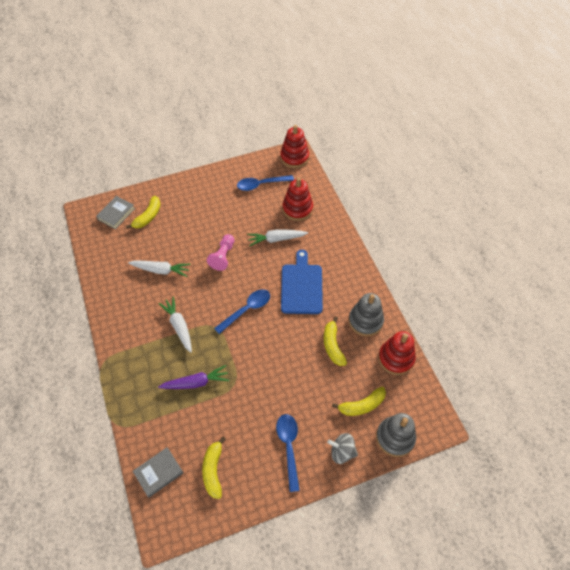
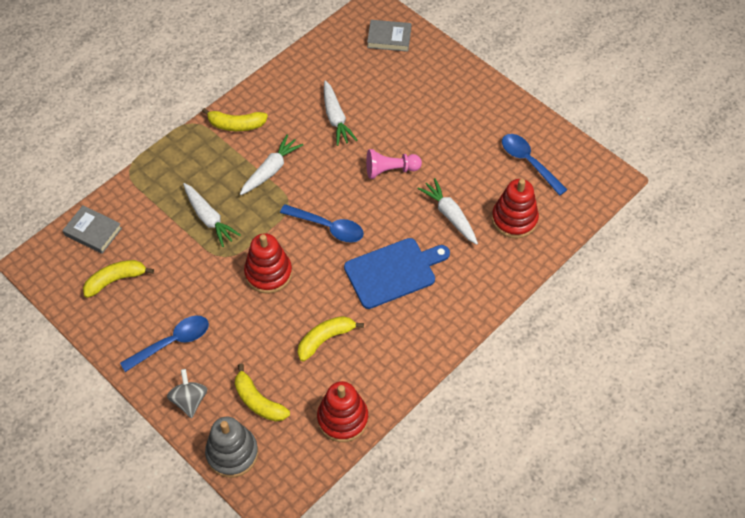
camera: 65 degrees right, 0 degrees up
(148, 217) = (404, 69): yellow banana -> yellow banana (236, 125)
(196, 382) = (209, 218): purple carrot -> white carrot
(294, 157) = (602, 180): red stacking toy -> red stacking toy (268, 273)
(365, 321) = (380, 364): grey stacking toy -> none

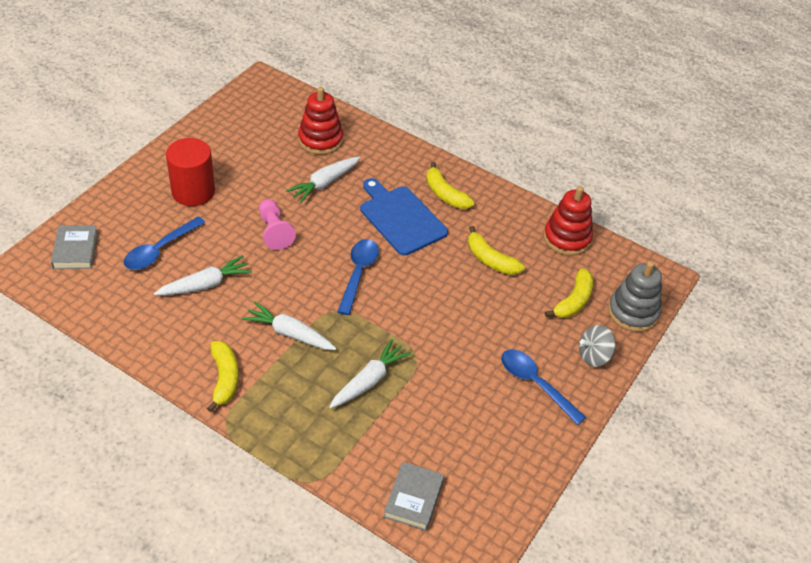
camera: 105 degrees left, 10 degrees down
(116, 280) = (475, 456): yellow banana -> yellow banana (445, 194)
(268, 273) = (428, 315): red stacking toy -> none
(449, 115) = (193, 192): none -> red cylinder
(528, 162) = (250, 133): blue spoon -> blue spoon (160, 250)

